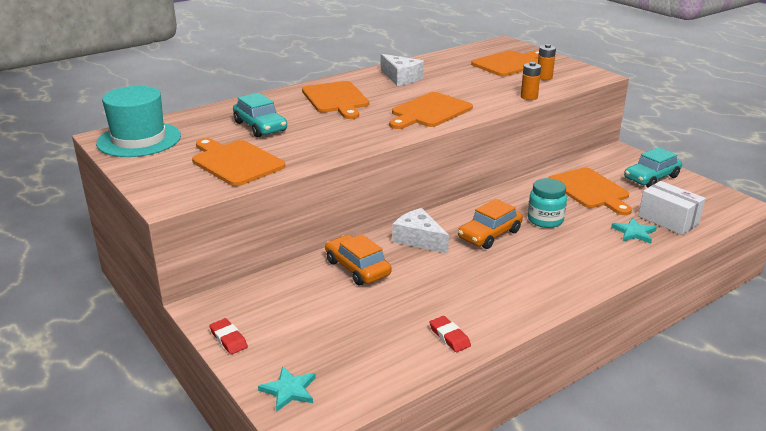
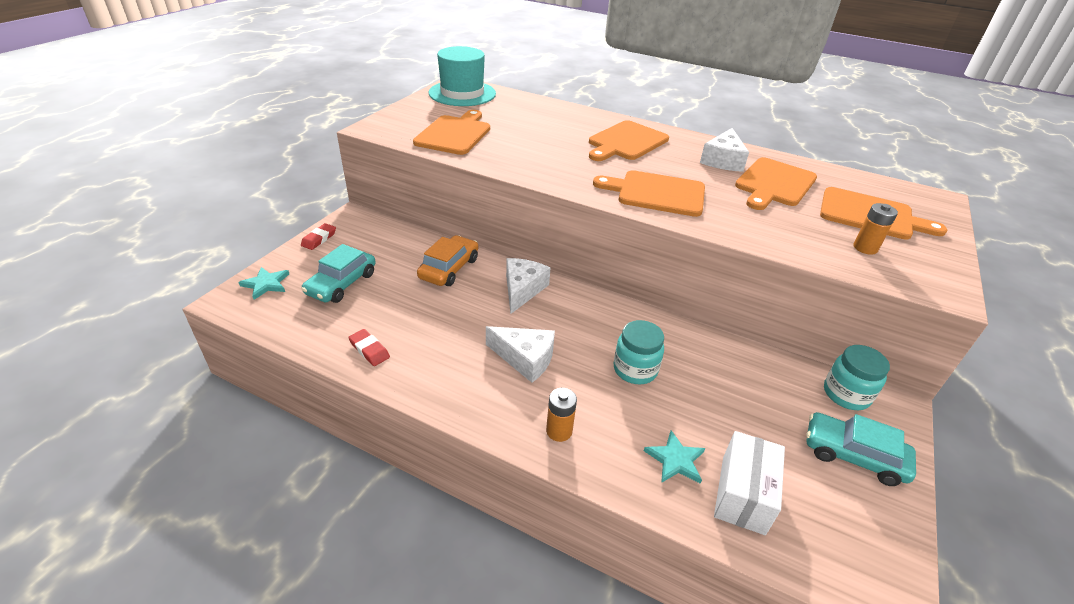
camera: 60 degrees right, 10 degrees up
(260, 126) = (530, 126): turquoise car -> turquoise car (342, 283)
(449, 337) = (369, 350): red eraser -> red eraser turned 75 degrees counterclockwise
(489, 234) = (568, 333): orange car -> none
(508, 261) = (525, 359): none -> white cheese
(529, 97) = (782, 247): orange battery -> orange battery (559, 431)
(590, 190) = (747, 396): orange cutting board -> orange cutting board (774, 184)
(603, 161) = (846, 394): none -> turquoise jar

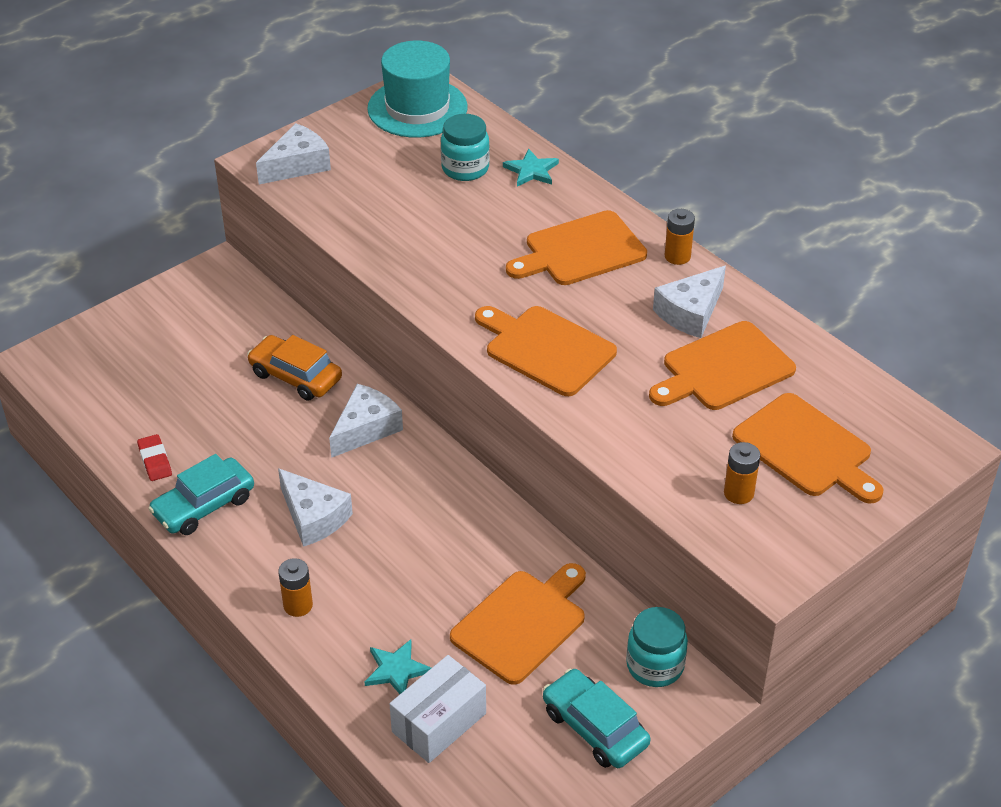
camera: 25 degrees right, 5 degrees up
(266, 284) = (82, 347): turquoise star -> turquoise star (531, 171)
(319, 239) = (164, 295): red eraser -> none
(342, 283) = (163, 367): turquoise car -> turquoise car (204, 506)
(401, 127) = (297, 165): none -> white cheese
(449, 268) = (295, 376): orange car -> orange car turned 105 degrees counterclockwise
(454, 134) = (358, 191): orange cutting board -> orange cutting board (522, 623)
(635, 369) = (427, 565): turquoise jar -> turquoise jar (465, 168)
(685, 136) = (677, 256): none -> orange battery

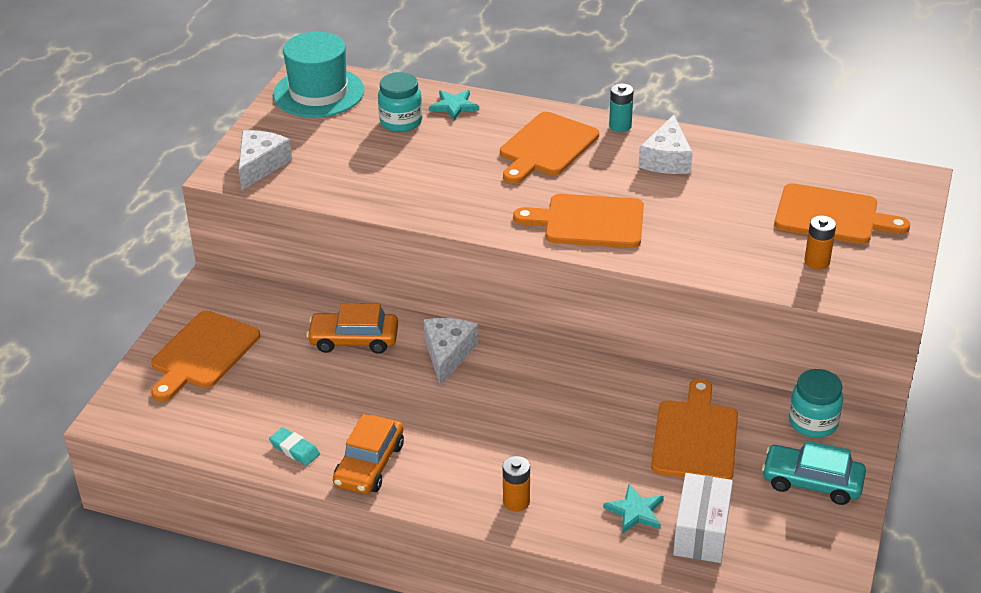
camera: 30 degrees left, 5 degrees down
(155, 460) = (295, 449): red eraser -> turquoise eraser
(204, 506) = (369, 464): turquoise car -> orange car
(313, 517) = (467, 434): white cheese -> none
(677, 256) = (620, 126): orange battery -> turquoise battery
(723, 368) = (726, 187): orange cutting board -> orange cutting board (203, 353)

